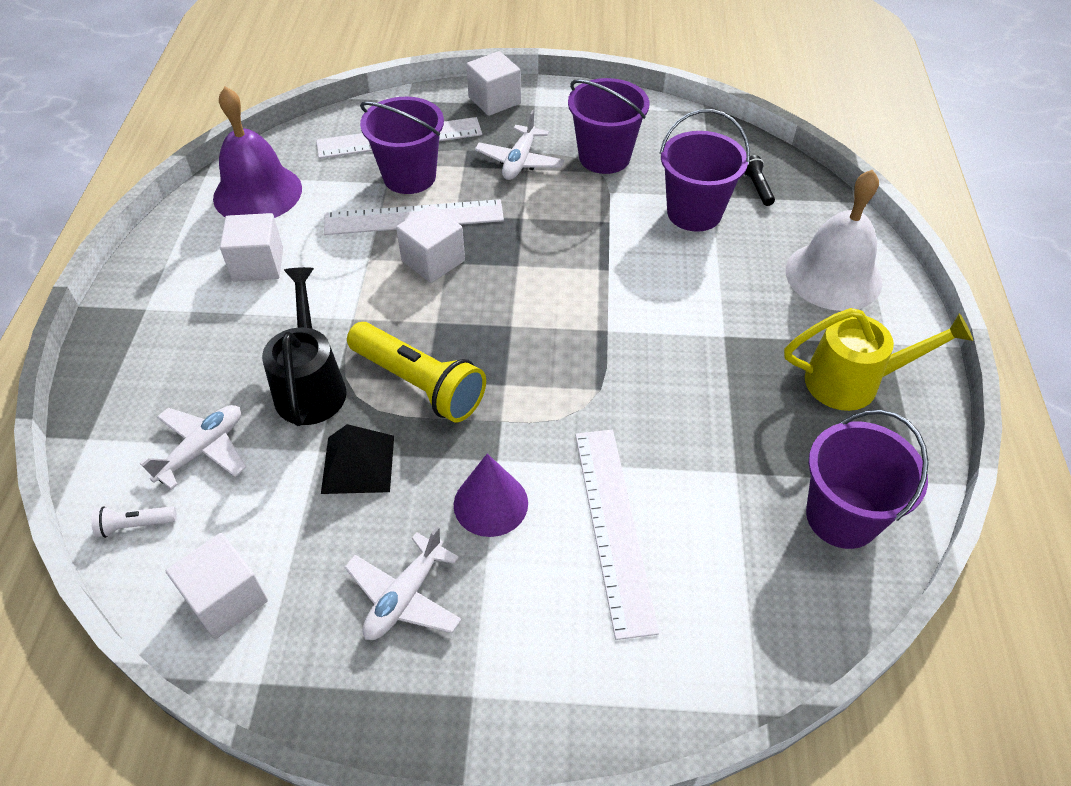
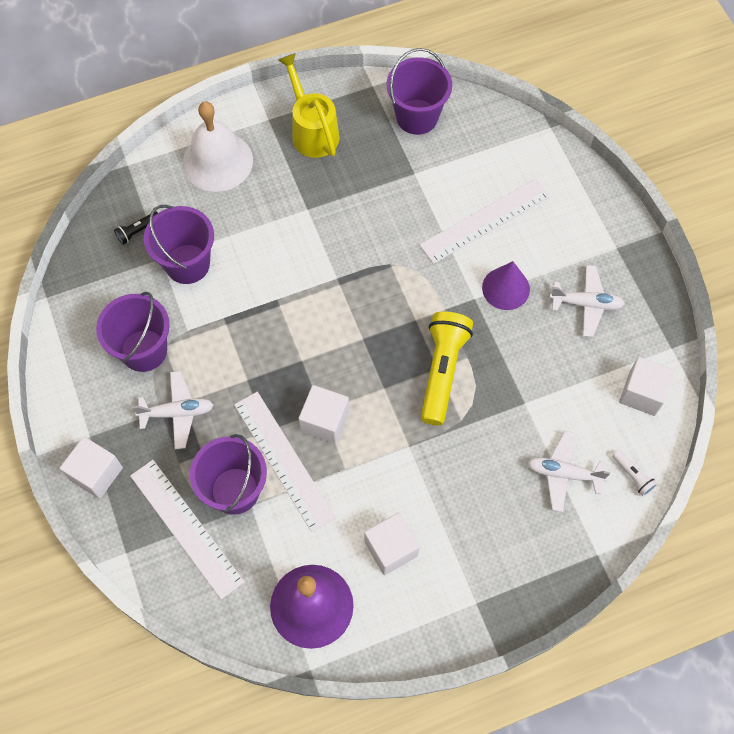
camera: 115 degrees left, 15 degrees up
(311, 385) = (480, 438): black watering can -> none
(358, 464) = (521, 374): black pyramid -> none

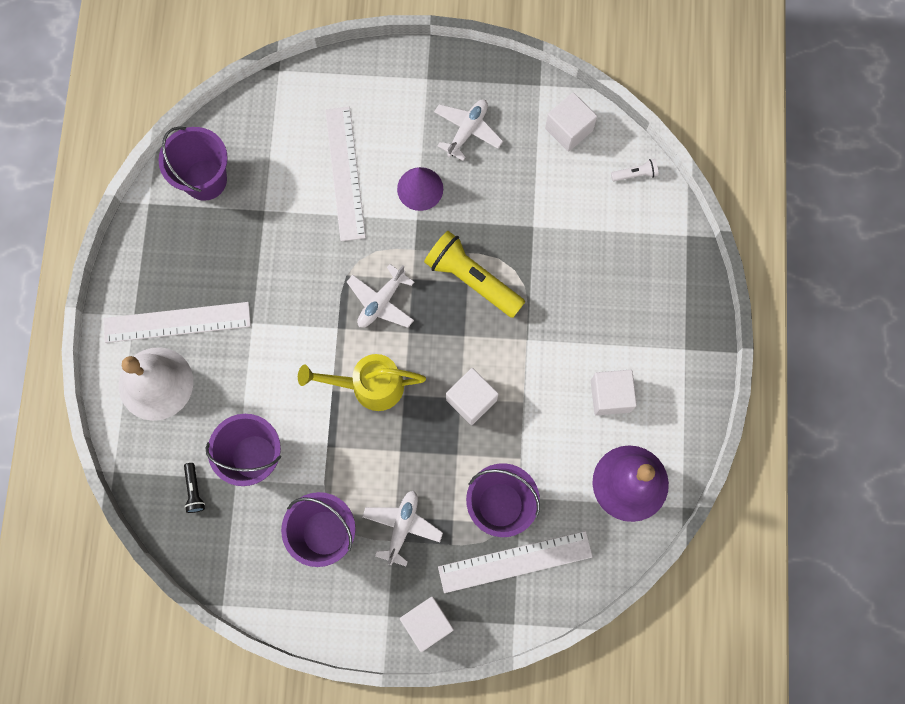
camera: 65 degrees left, 10 degrees up
(283, 460) = (491, 451): white ruler -> white ruler (177, 322)
(312, 131) = (169, 281): yellow watering can -> yellow watering can (369, 386)
(563, 473) = (609, 227): white plane -> white plane (381, 302)

